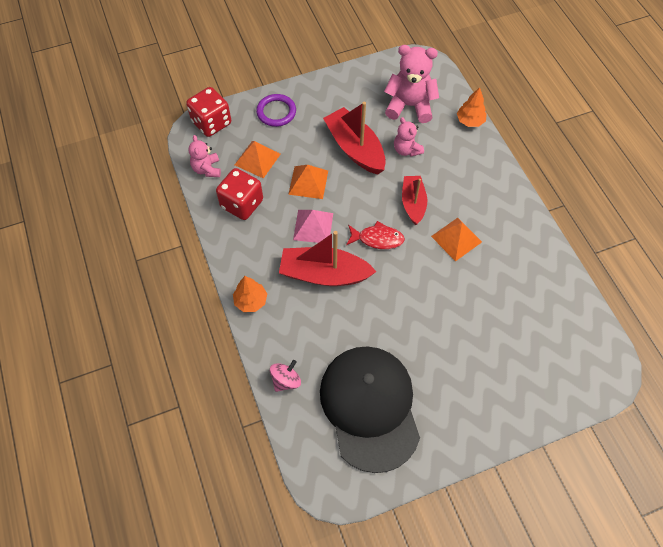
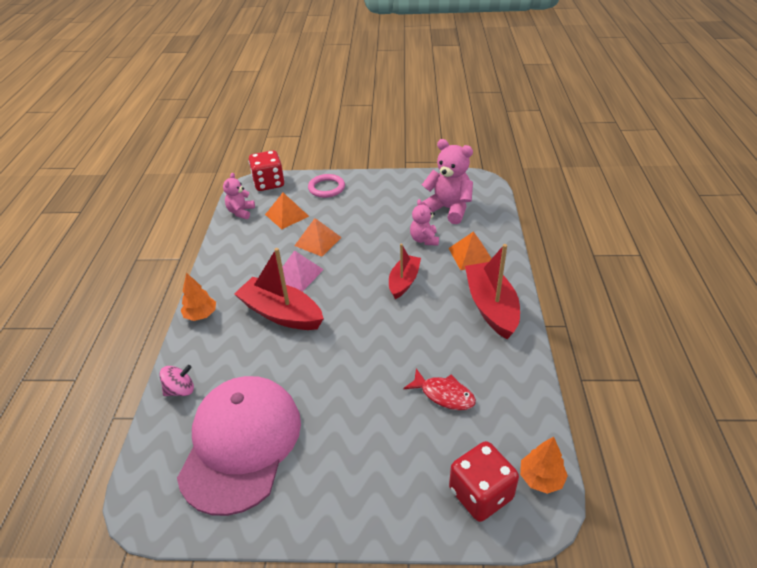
camera: 25 degrees right, 20 degrees down
(242, 204) = (250, 242): red dice -> red dice (480, 494)
(276, 112) = (326, 188): purple ring -> pink ring
(355, 148) = (377, 227): red boat -> red boat (491, 307)
(370, 407) = (241, 444): black cap -> pink cap
(377, 239) = (350, 300): red fish -> red fish (444, 395)
(456, 239) = (429, 322): orange pyramid -> orange pyramid (471, 255)
(470, 121) = (501, 233): orange tree -> orange tree (541, 478)

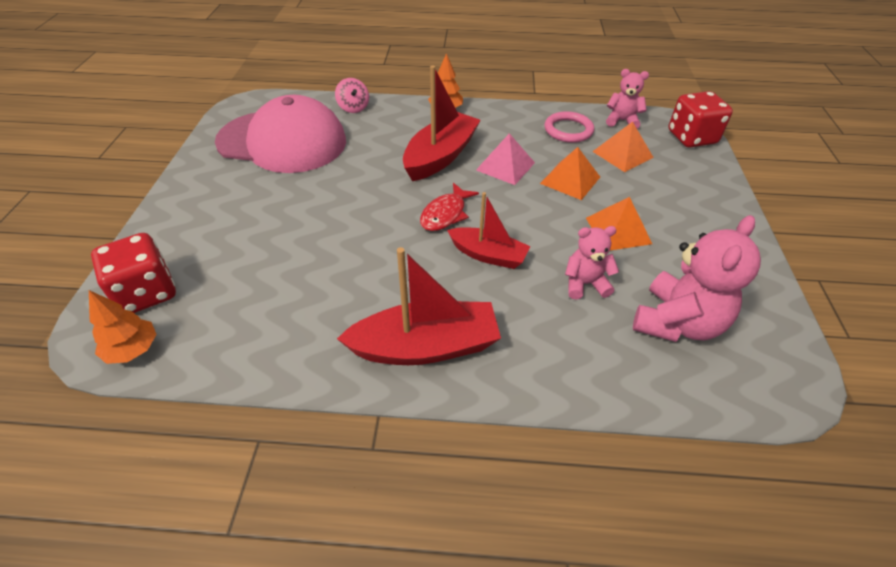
camera: 90 degrees right, 5 degrees up
(326, 188) = (697, 186): pink ring -> pink ring (568, 130)
(444, 395) = (284, 277): red fish -> red fish (445, 214)
(471, 255) = (549, 338): orange pyramid -> orange pyramid (618, 230)

